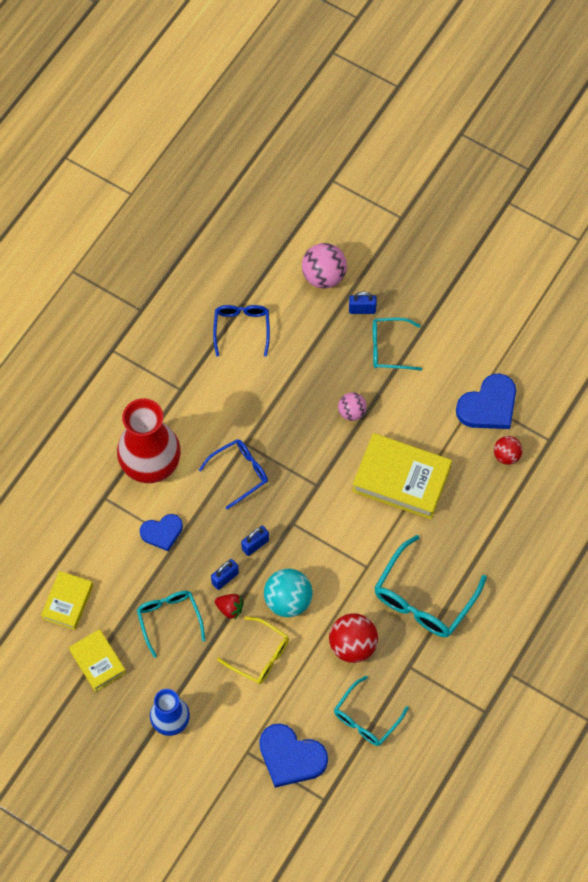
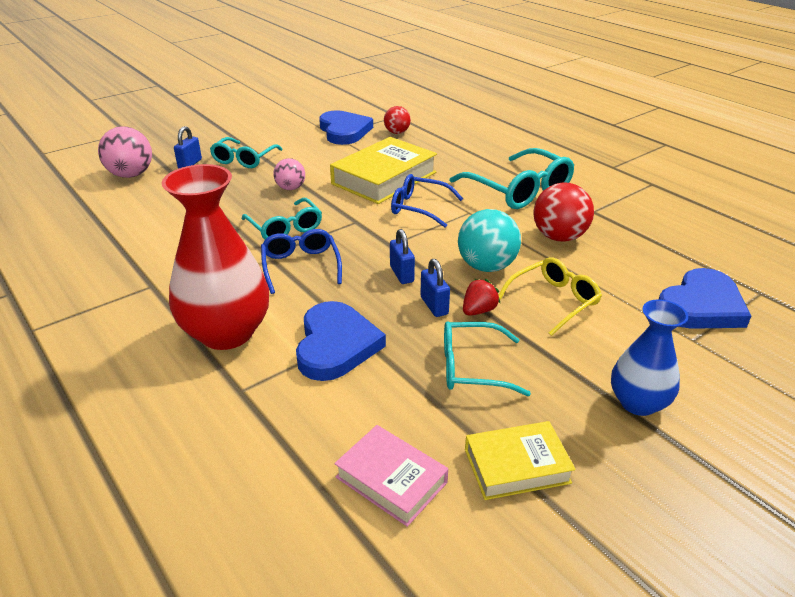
camera: 70 degrees left, 30 degrees down
(68, 602) = (391, 480): yellow book -> pink book
(162, 532) = (336, 345): blue heart -> blue heart, size x1.58
(241, 329) = (127, 229): blue glasses -> blue glasses (419, 208)
(366, 718) = (651, 246): turquoise glasses -> turquoise glasses (285, 228)

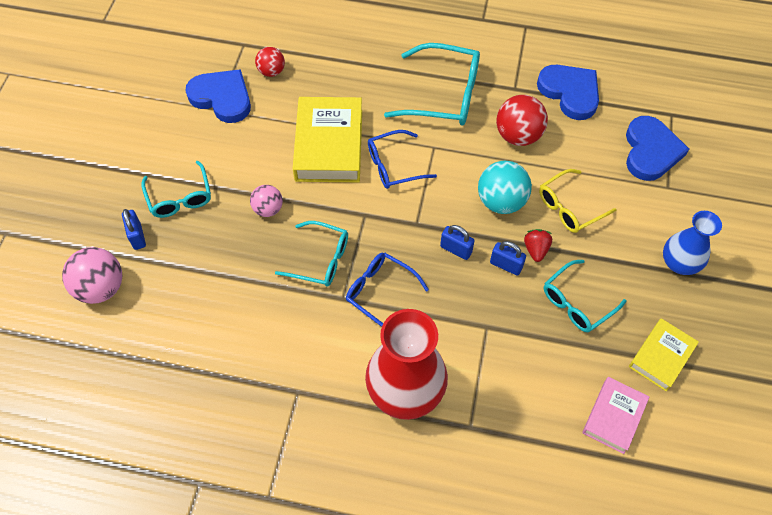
camera: 40 degrees left, 25 degrees up
(336, 345) = (484, 346): blue heart -> blue heart (570, 92)
(391, 480) = (613, 417): pink book -> pink book turned 60 degrees counterclockwise
(553, 301) = (569, 207): yellow glasses -> yellow glasses turned 135 degrees counterclockwise

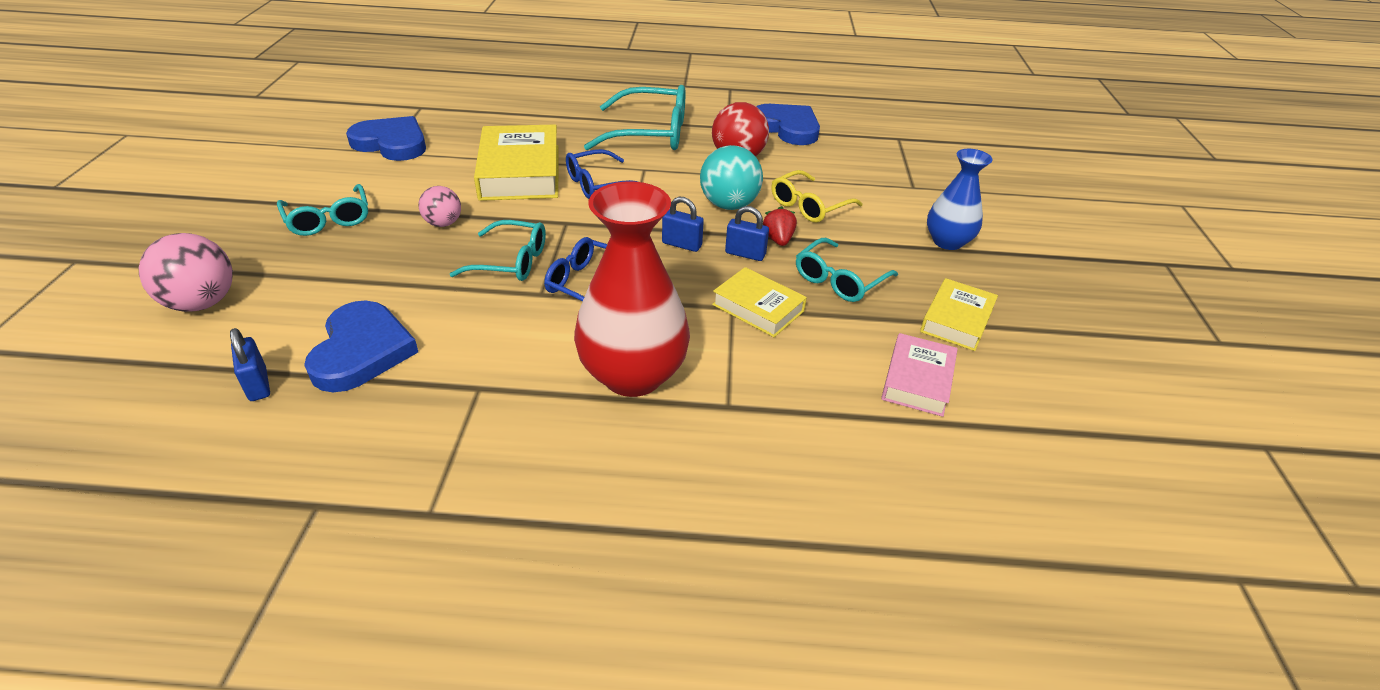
camera: 10 degrees left, 20 degrees down
(137, 236) = (264, 254): blue padlock -> blue padlock (258, 384)
(271, 71) = (452, 124): red ball -> none
(507, 329) = (758, 308): none -> yellow book
(650, 151) = (885, 163): blue heart -> blue heart (362, 351)

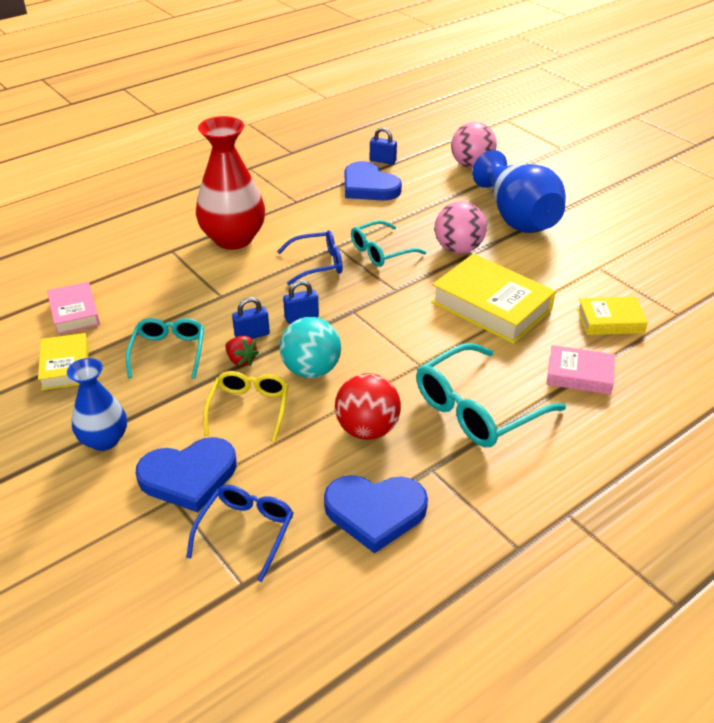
camera: 140 degrees right, 0 degrees up
(328, 219) = (517, 217): turquoise glasses -> blue vase
(391, 143) = (612, 275): blue heart -> blue heart (189, 476)
(443, 223) = (458, 249): pink ball -> pink ball, size x1.63
(555, 116) = (579, 375): none -> pink book
(598, 184) = (426, 330): blue glasses -> blue glasses (246, 532)
(758, 308) = (205, 304): yellow book -> yellow book (610, 321)

